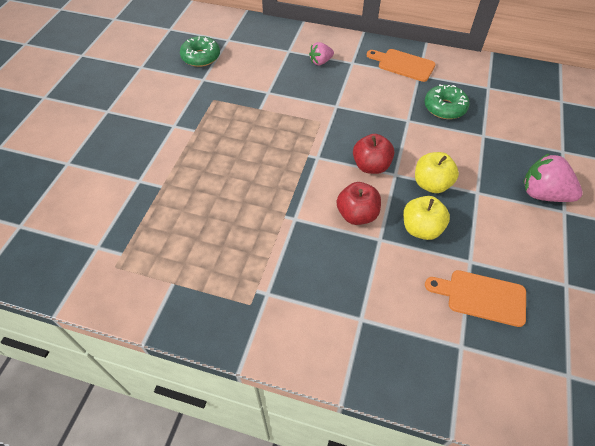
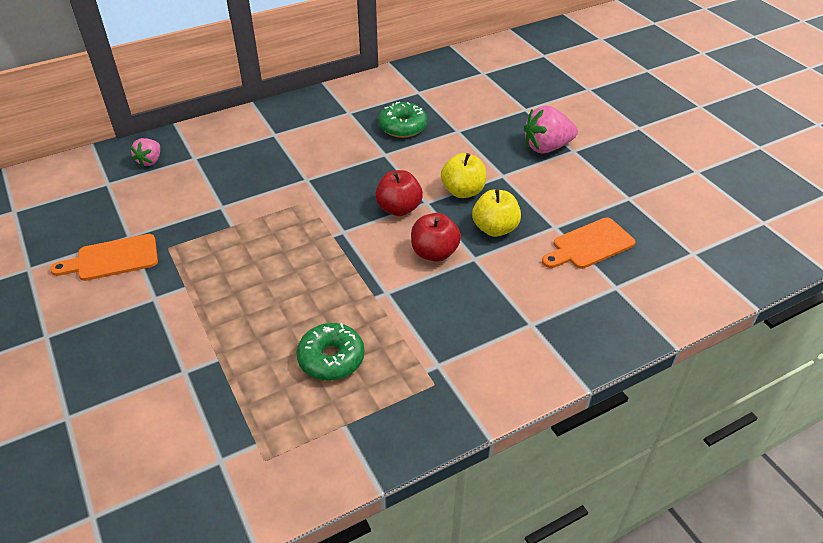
camera: 45 degrees left, 10 degrees down
(201, 57) = (97, 217): green donut -> green donut (331, 358)
(320, 62) = (241, 150): pink strawberry -> pink strawberry (150, 161)
(403, 64) = (325, 111): orange cutting board -> orange cutting board (112, 259)

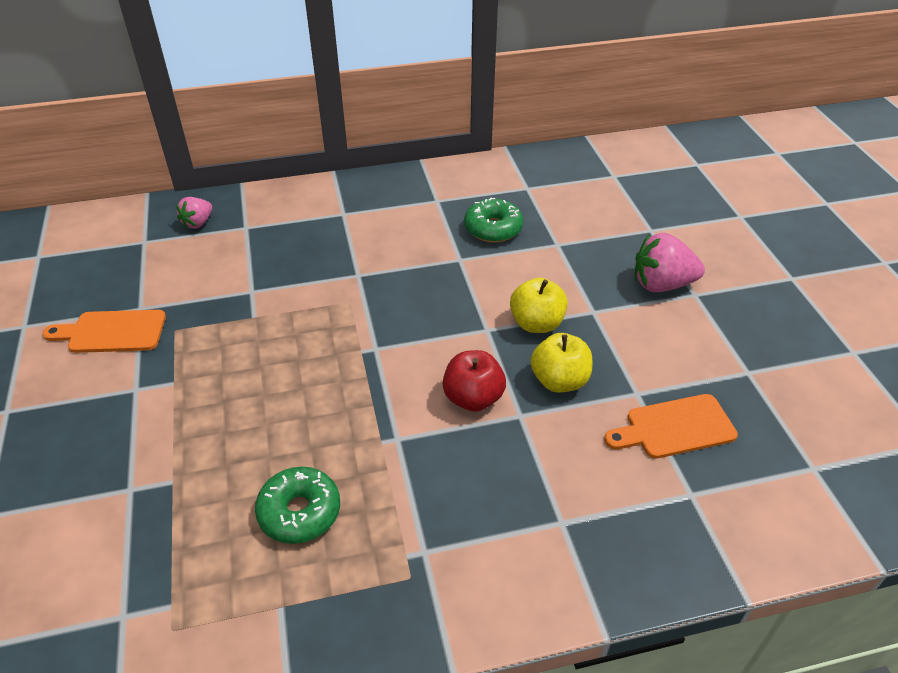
camera: 15 degrees right, 0 degrees up
(399, 208) = (451, 332): red apple -> none

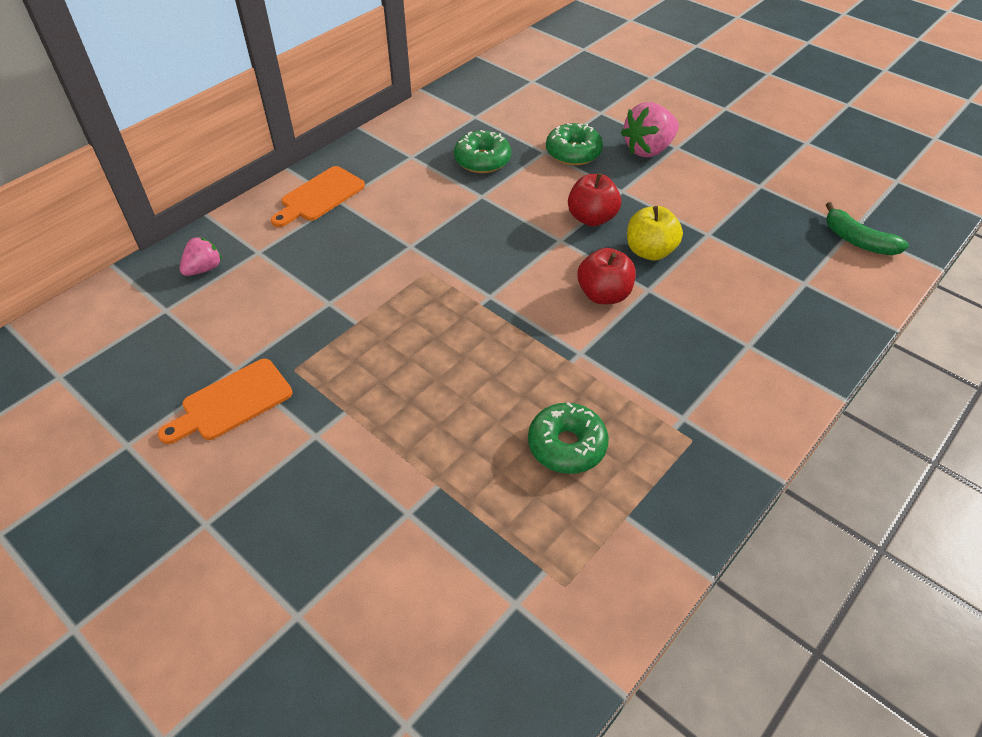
camera: 35 degrees left, 5 degrees up
(198, 223) = (204, 269): pink strawberry -> pink strawberry turned 135 degrees counterclockwise
(536, 324) = (591, 218): yellow apple -> red apple
(583, 256) = (573, 152): none -> green donut
(675, 427) = (753, 245): orange cutting board -> orange cutting board (319, 196)
(803, 483) = (857, 241): none -> green banana

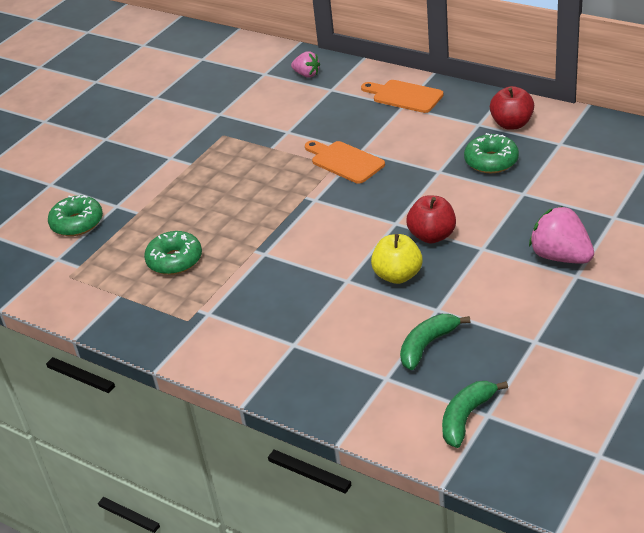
camera: 85 degrees right, 10 degrees down
(232, 402) = (192, 121): orange cutting board -> orange cutting board (345, 161)
(573, 152) = (530, 210): green donut -> green donut (77, 223)
(604, 294) = (333, 256): red apple -> red apple (511, 124)
(760, 248) = (427, 345): none -> green banana

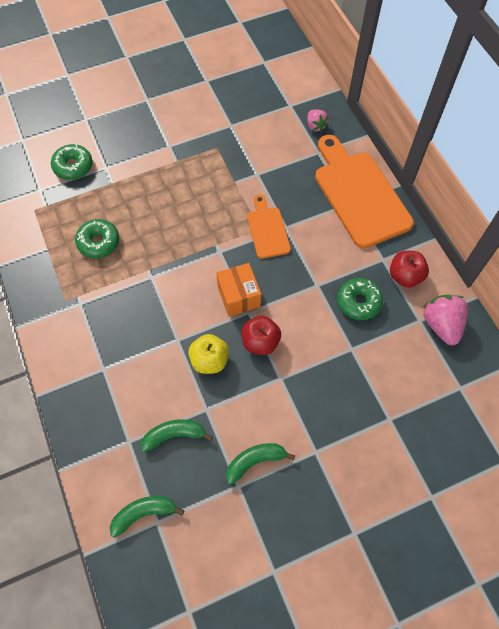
camera: 30 degrees right, 25 degrees up
(372, 218) = (239, 296): none -> orange box
(404, 96) = (359, 194): orange cutting board -> orange cutting board, size x1.91
(529, 315) = (255, 461): none -> green banana
(560, 256) = (321, 427): pink strawberry -> pink strawberry (441, 325)

